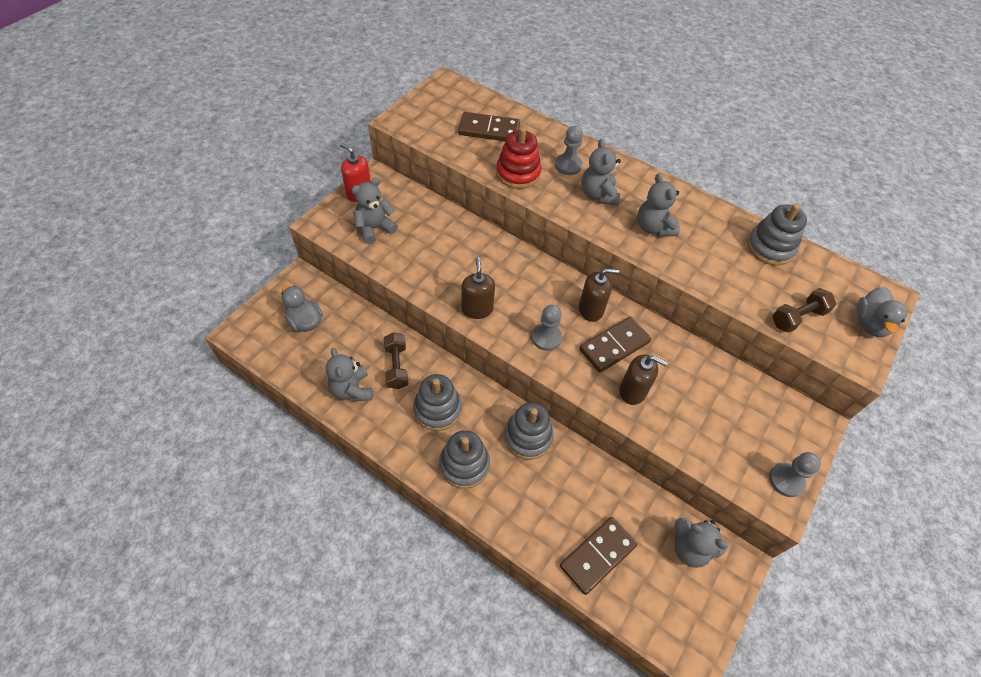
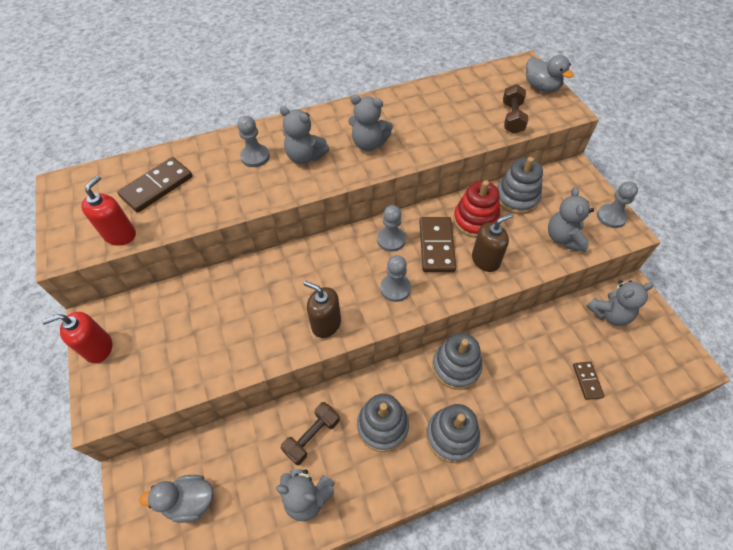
camera: 50 degrees left, 0 degrees up
(374, 228) = (157, 359): grey teddy bear -> grey teddy bear (564, 238)
(397, 366) = (312, 436): brown dumbbell -> brown dumbbell turned 75 degrees counterclockwise
(434, 138) = (120, 235): none -> red soap dispenser
(518, 173) = (229, 196): red stacking toy -> red stacking toy (475, 220)
(591, 309) = (391, 240): brown soap dispenser -> grey pawn
(597, 555) = (587, 381): brown domino -> brown domino, size x0.55
(770, 247) = (441, 93): grey stacking toy -> grey stacking toy (516, 198)

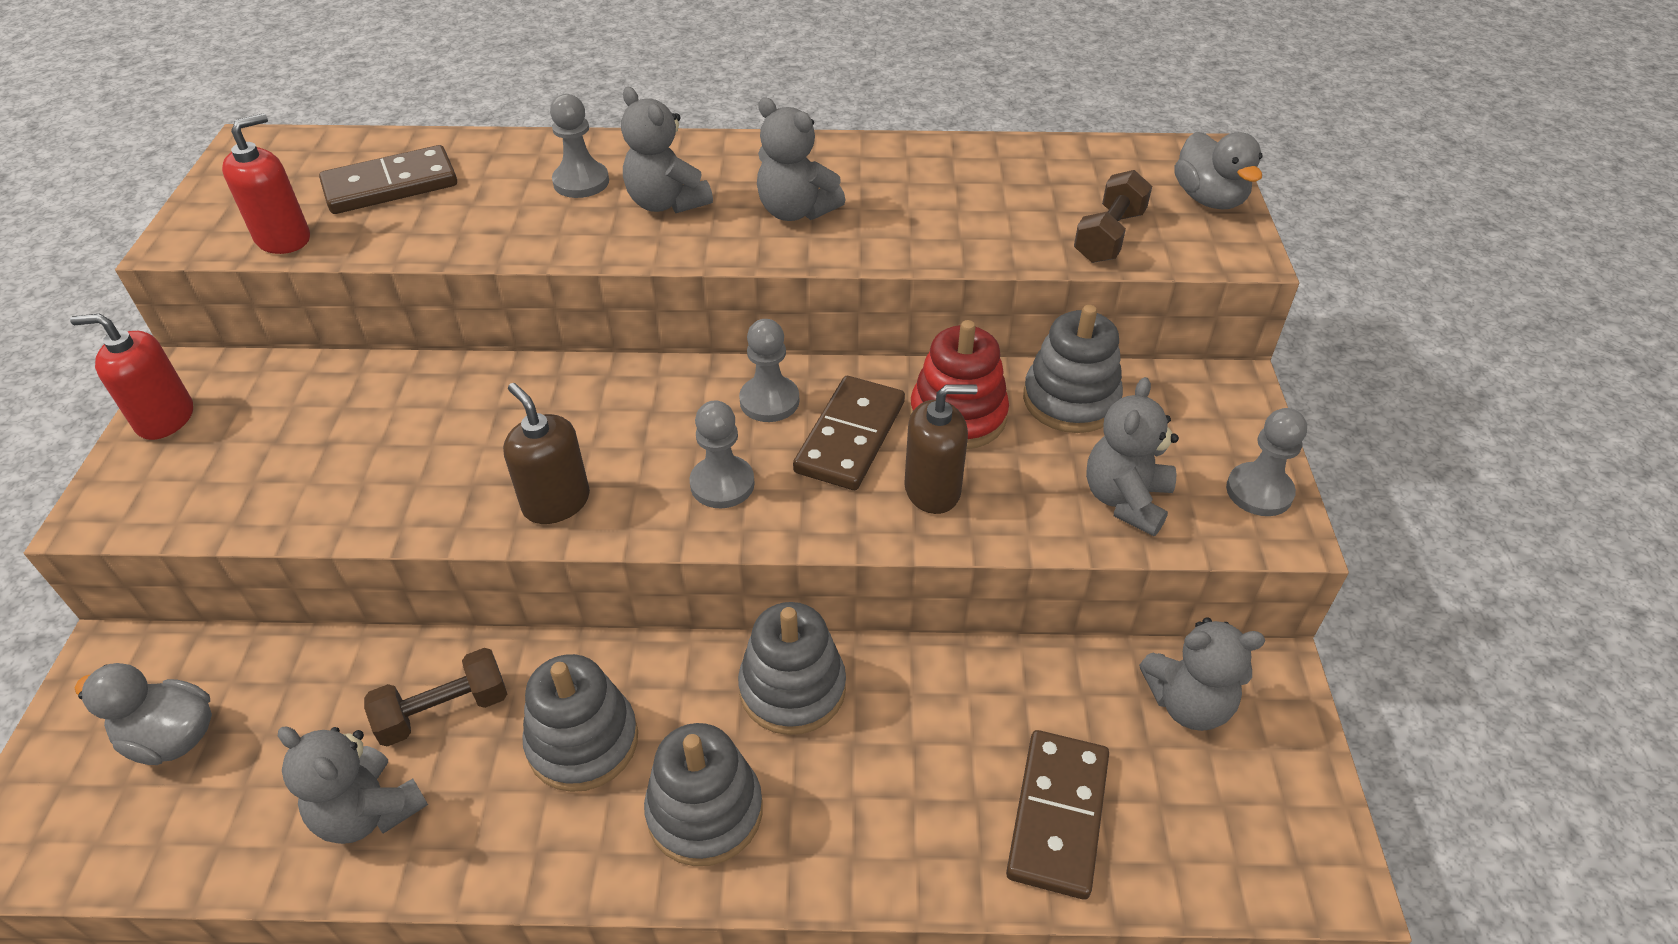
camera: 20 degrees right, 10 degrees down
(587, 381) = (1057, 815): brown domino -> brown domino, size x1.81

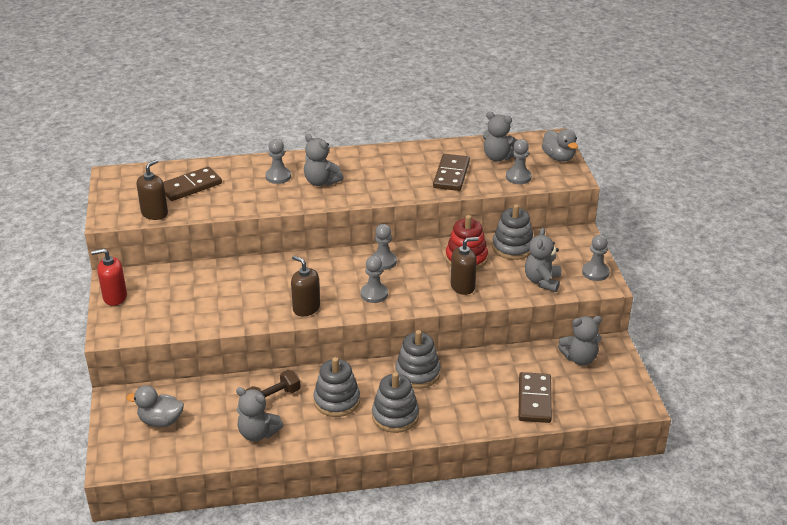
camera: 10 degrees left, 10 degrees down
(283, 239) = (154, 213): red soap dispenser -> brown soap dispenser
(796, 211) = (380, 180): grey teddy bear -> grey teddy bear (498, 157)
(850, 437) = (423, 271): brown domino -> brown domino (451, 175)
(1109, 236) = (518, 177): brown dumbbell -> grey pawn

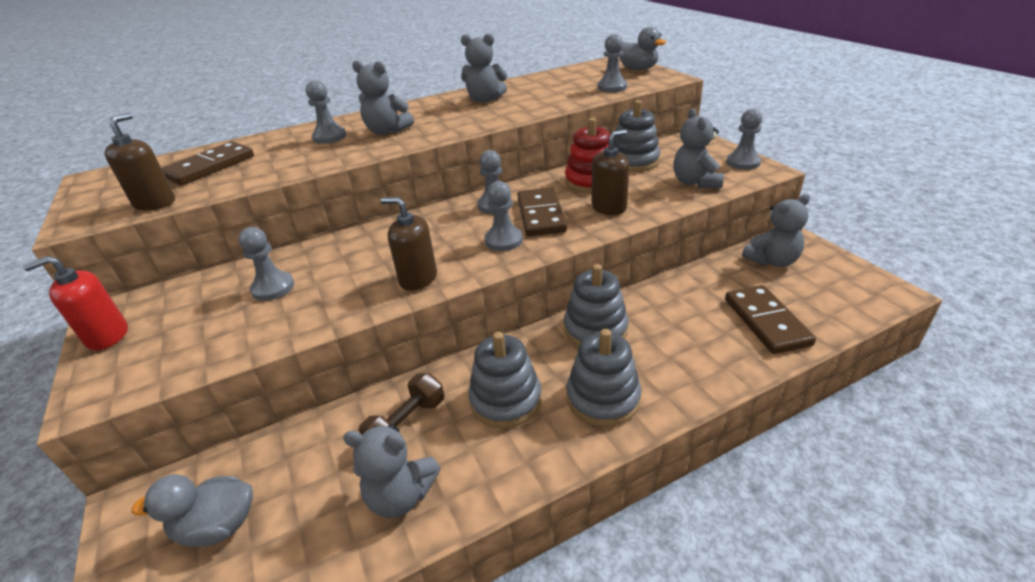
camera: 15 degrees left, 0 degrees up
(214, 290) = (273, 288): none -> grey pawn
(451, 175) = (538, 99): brown domino -> brown domino (541, 215)
(498, 157) = (576, 79): grey teddy bear -> grey teddy bear (485, 100)

